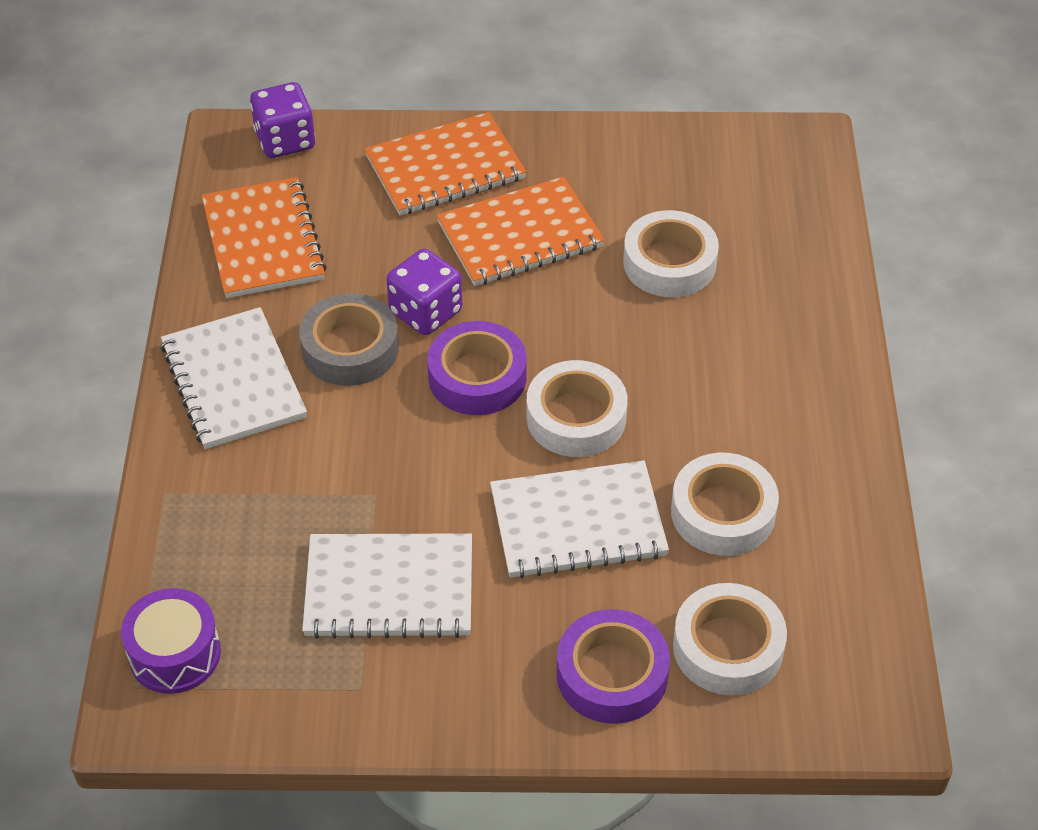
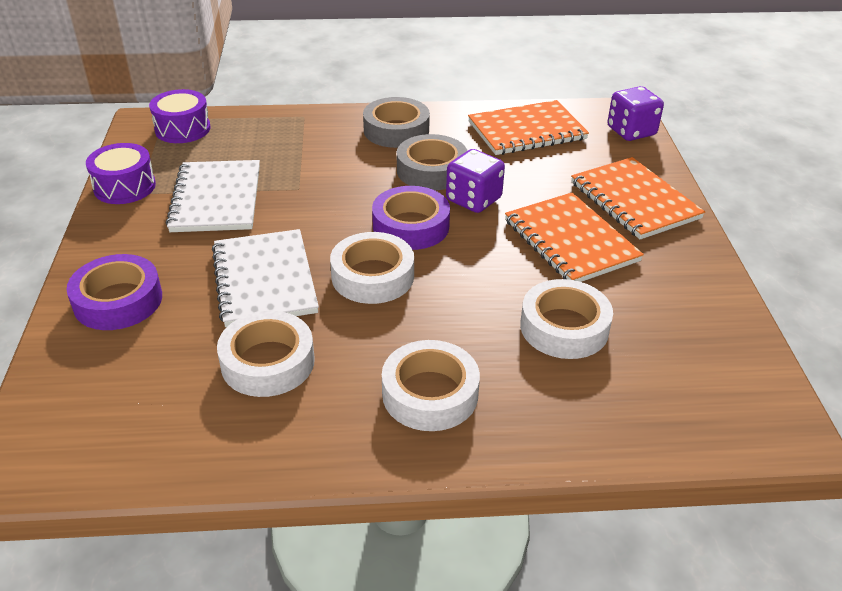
camera: 85 degrees right, 10 degrees down
(234, 381) = (396, 130): white notebook -> grey tape
(341, 710) = (124, 187): none -> purple drum
(728, 647) = (126, 364): white tape -> white tape (430, 394)

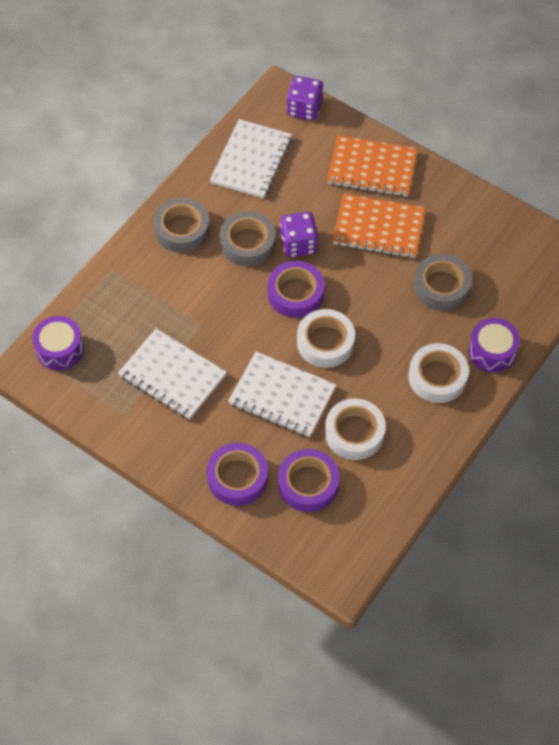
camera: 50 degrees left, 20 degrees up
(124, 187) = (109, 419): purple drum -> purple drum (492, 351)
(154, 360) = (308, 484): none -> purple tape
(526, 130) = (251, 161): orange notebook -> white notebook
(564, 327) = (441, 286): white tape -> grey tape

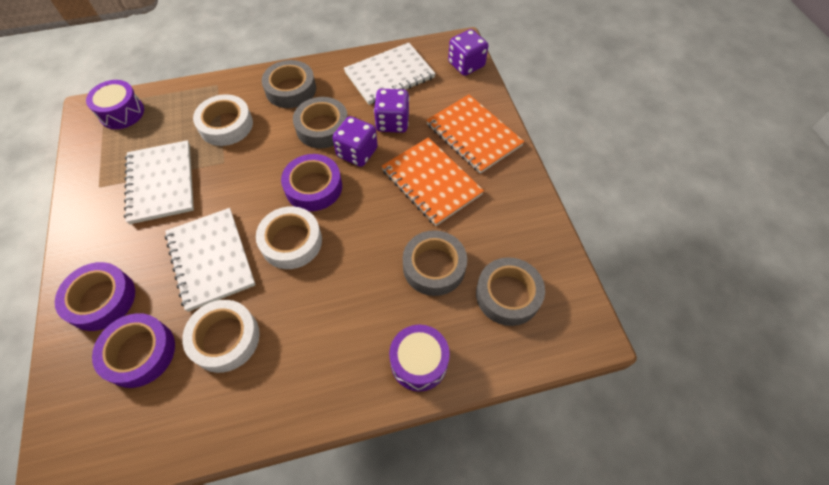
camera: 40 degrees right, 0 degrees up
(298, 200) = (392, 122): none -> purple dice
(437, 377) = (346, 346): white tape -> white tape (226, 125)
(506, 269) = (508, 295): none -> grey tape

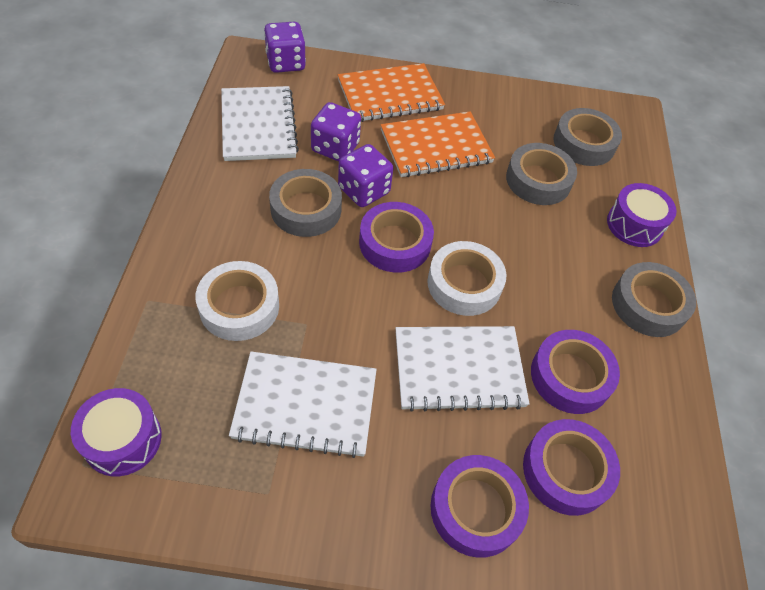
camera: 75 degrees left, 5 degrees down
(225, 338) = (570, 376): white tape -> purple tape
(291, 89) = (217, 221): grey tape -> grey tape (648, 305)

